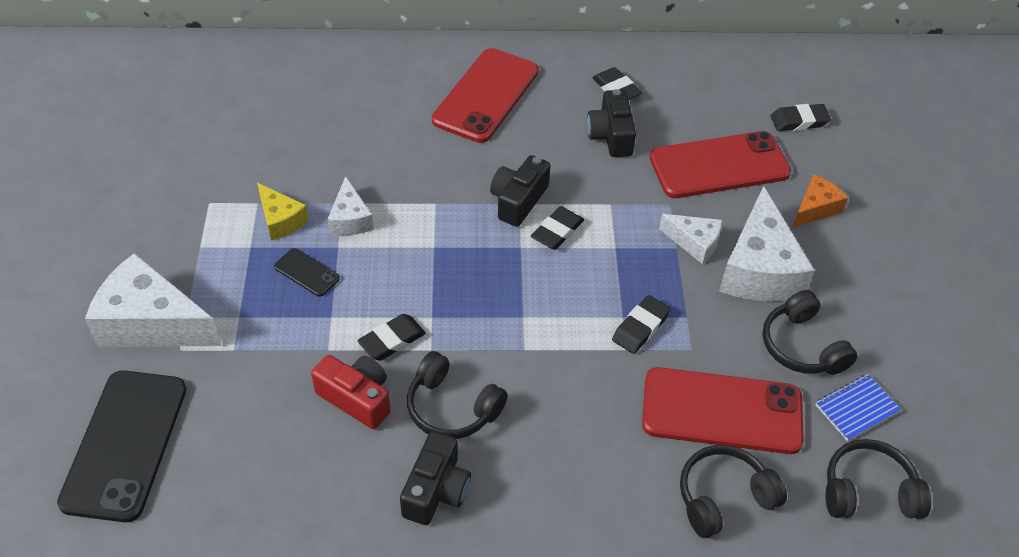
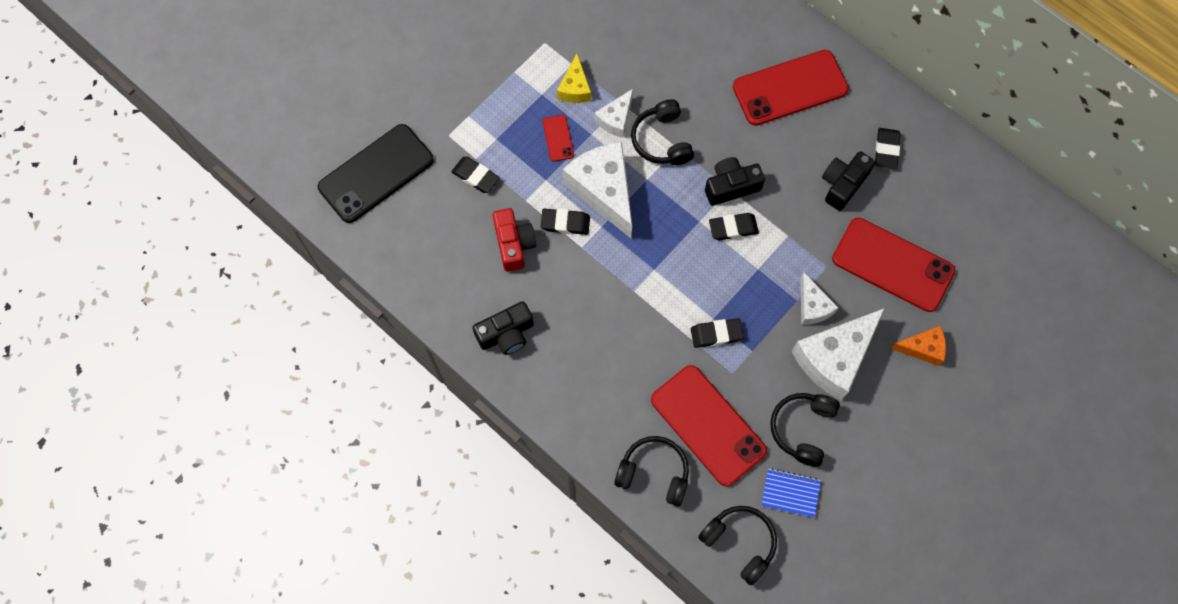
camera: 45 degrees right, 20 degrees up
(151, 323) = (447, 105): white cheese -> white cheese (603, 190)
(307, 272) = (558, 138): black phone -> red phone
(452, 408) = (559, 293): black headphones -> black headphones (661, 140)
(799, 121) = (991, 276): black eraser -> black eraser (475, 176)

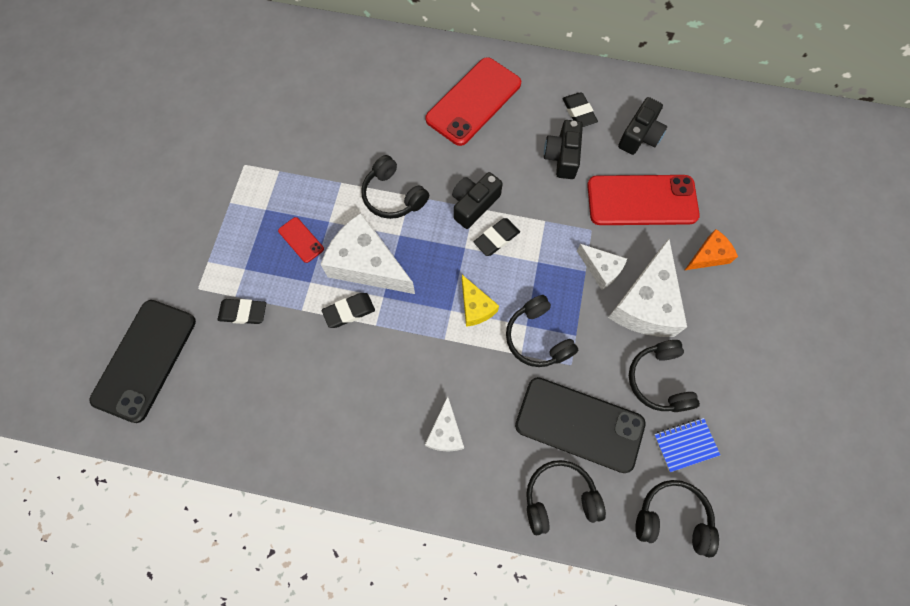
camera: 30 degrees left, 0 degrees up
(506, 334) = (351, 444): black camera -> black camera (640, 136)
(514, 244) = (312, 356): red camera -> none
(575, 88) = (292, 189): yellow cheese -> yellow cheese (475, 307)
(616, 119) = (343, 198): white cheese -> white cheese (445, 432)
(708, 425) = (579, 424): red phone -> black phone
(716, 334) = (537, 338): black eraser -> black headphones

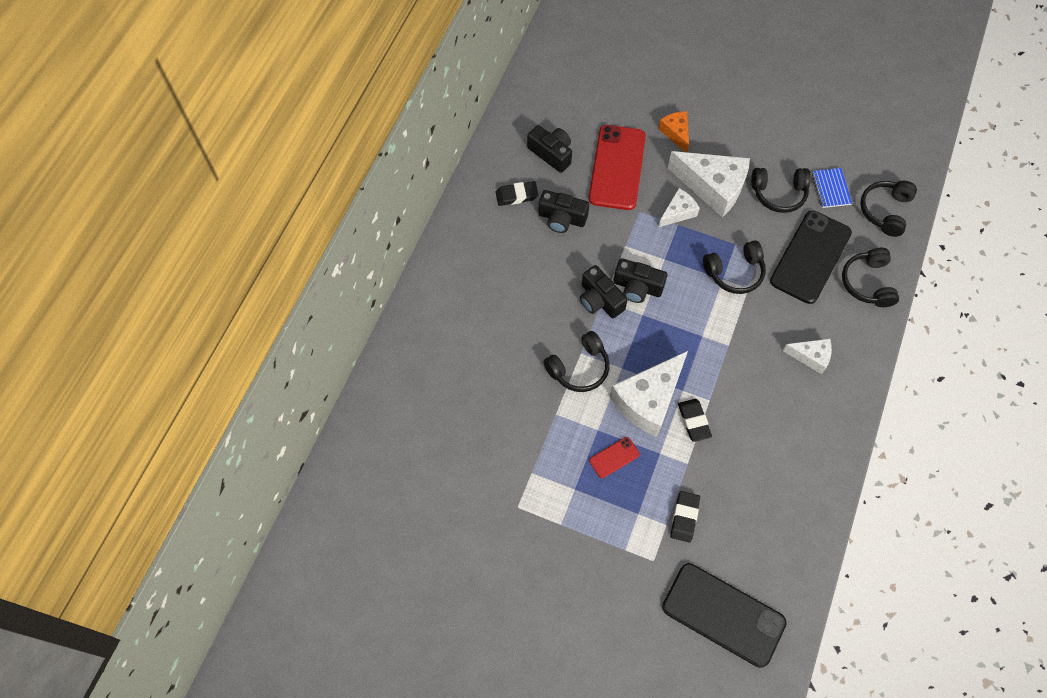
camera: 80 degrees left, 5 degrees down
(474, 102) = (486, 281): red phone -> none
(475, 307) = (701, 315): yellow cheese -> none
(496, 238) = (637, 287): black eraser -> black camera

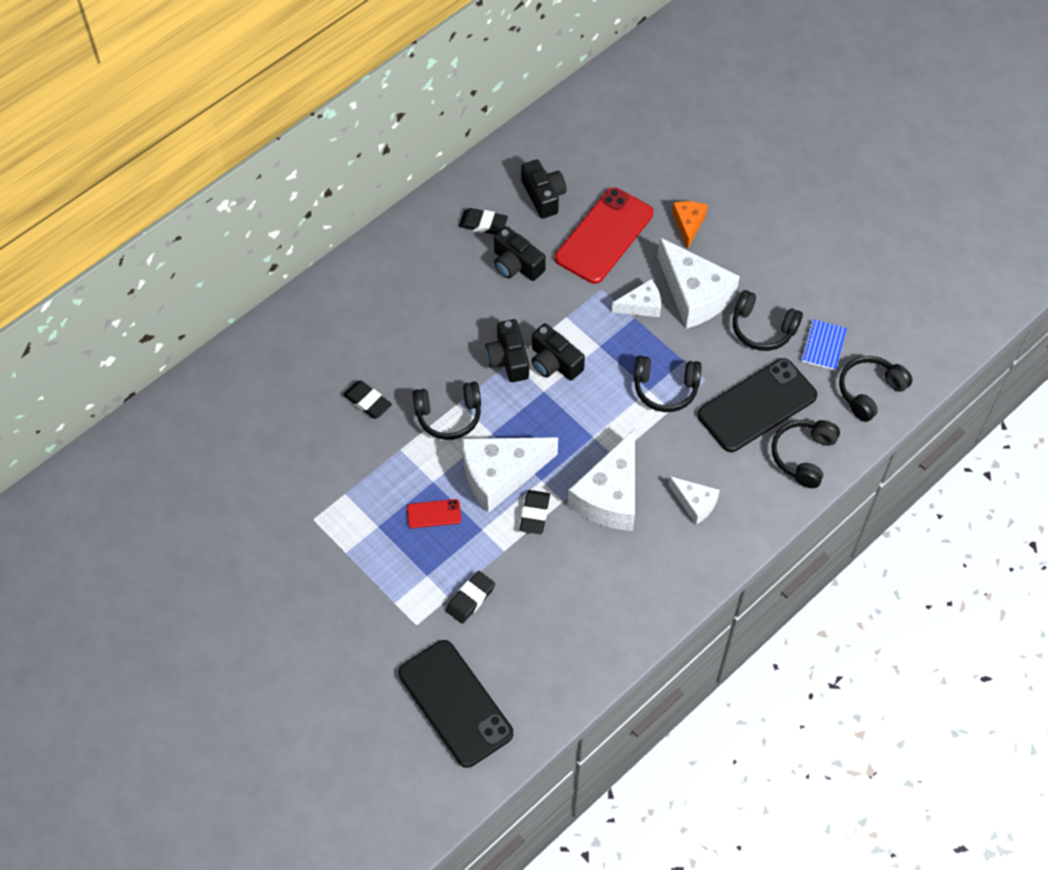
camera: 25 degrees right, 5 degrees down
(506, 384) = (367, 402): none -> black eraser
(743, 379) = (610, 495): none -> white cheese

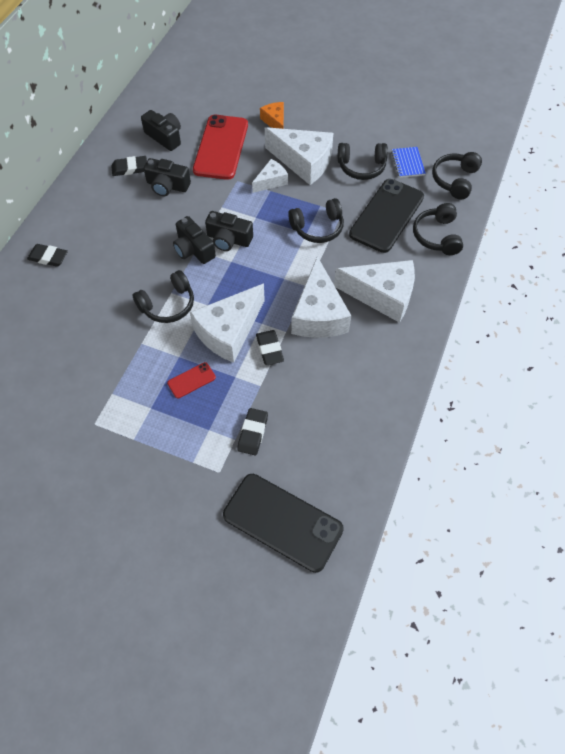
camera: 25 degrees left, 0 degrees up
(367, 402) = (99, 318): black eraser -> black eraser (48, 257)
(695, 503) = (382, 295): white cheese -> white cheese, size x1.88

